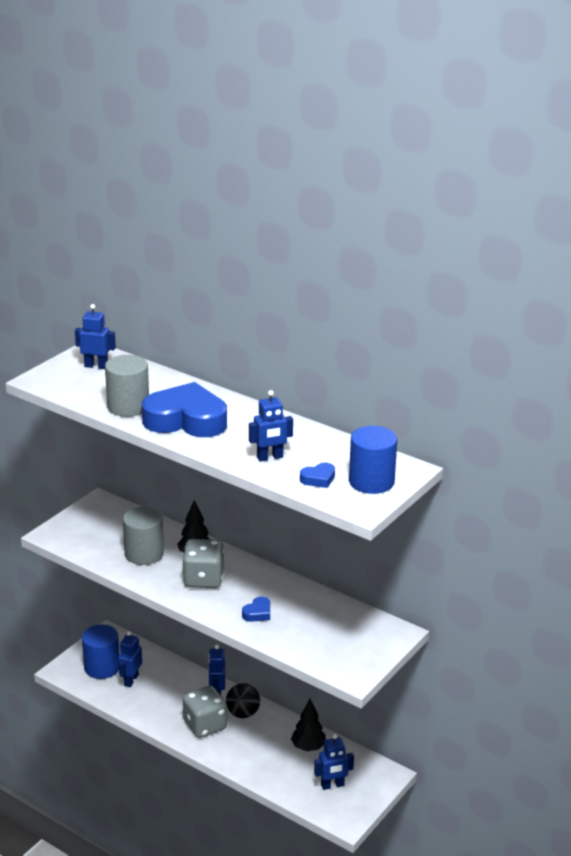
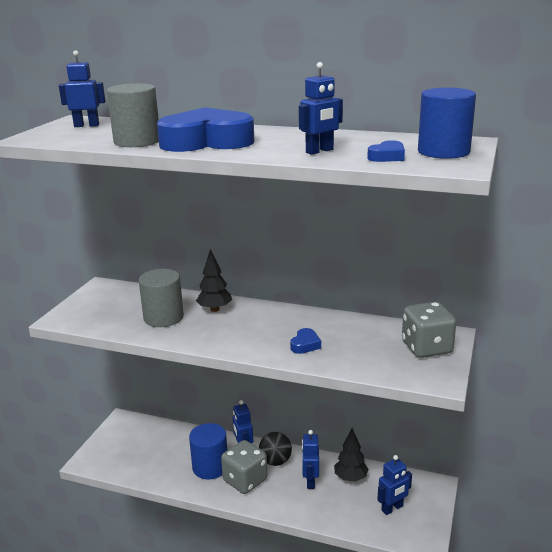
camera: 15 degrees left, 5 degrees down
(102, 667) = (125, 450): blue cylinder -> blue cylinder (210, 467)
(131, 680) = (157, 455): blue robot -> blue robot (310, 481)
(203, 579) = (234, 327): grey dice -> grey dice (426, 348)

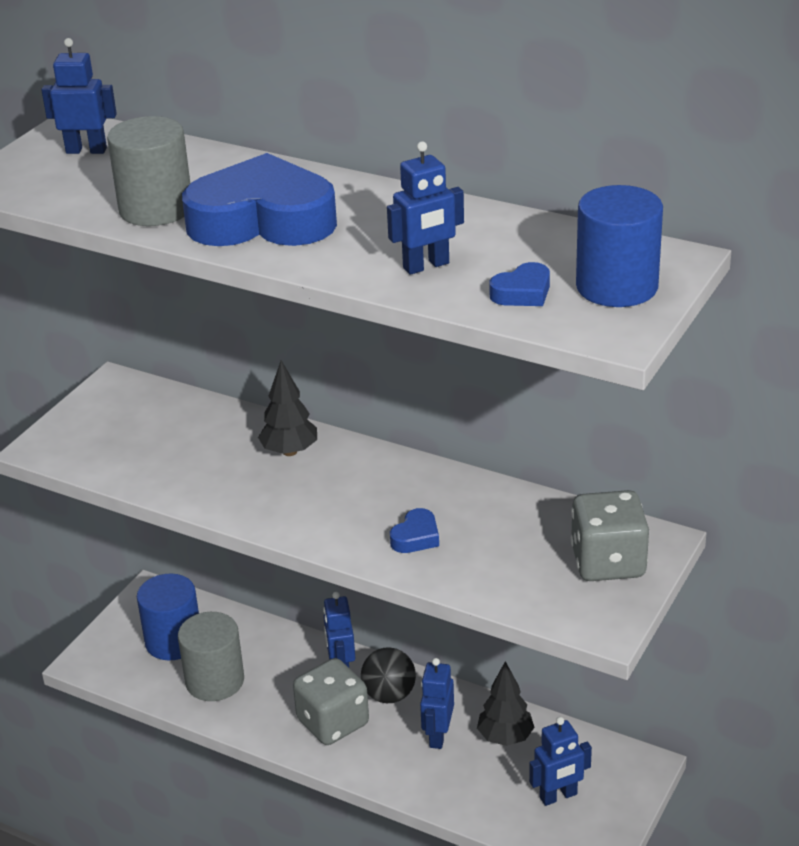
camera: 10 degrees right, 10 degrees up
(163, 317) = (204, 460): grey cylinder -> grey cylinder (215, 681)
(210, 467) = (281, 693): blue cylinder -> blue cylinder (173, 641)

